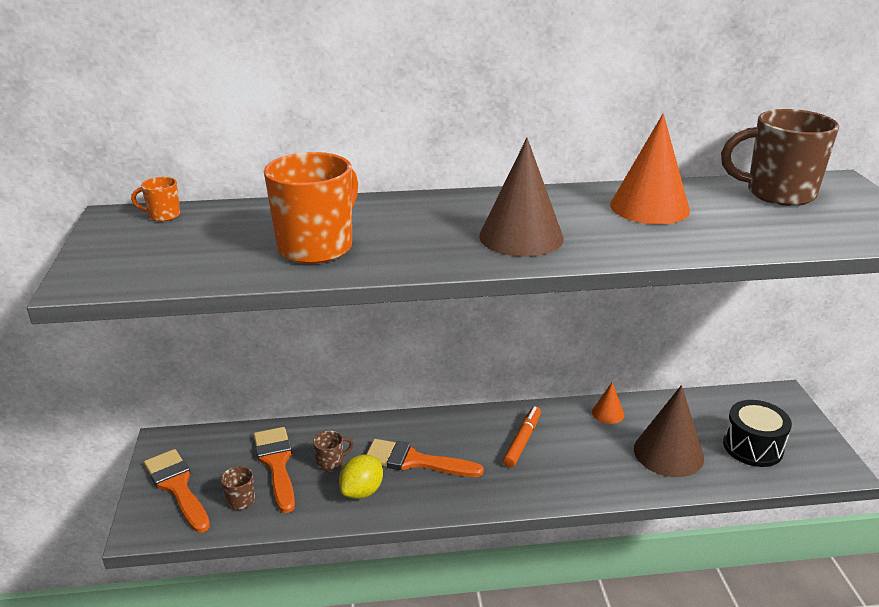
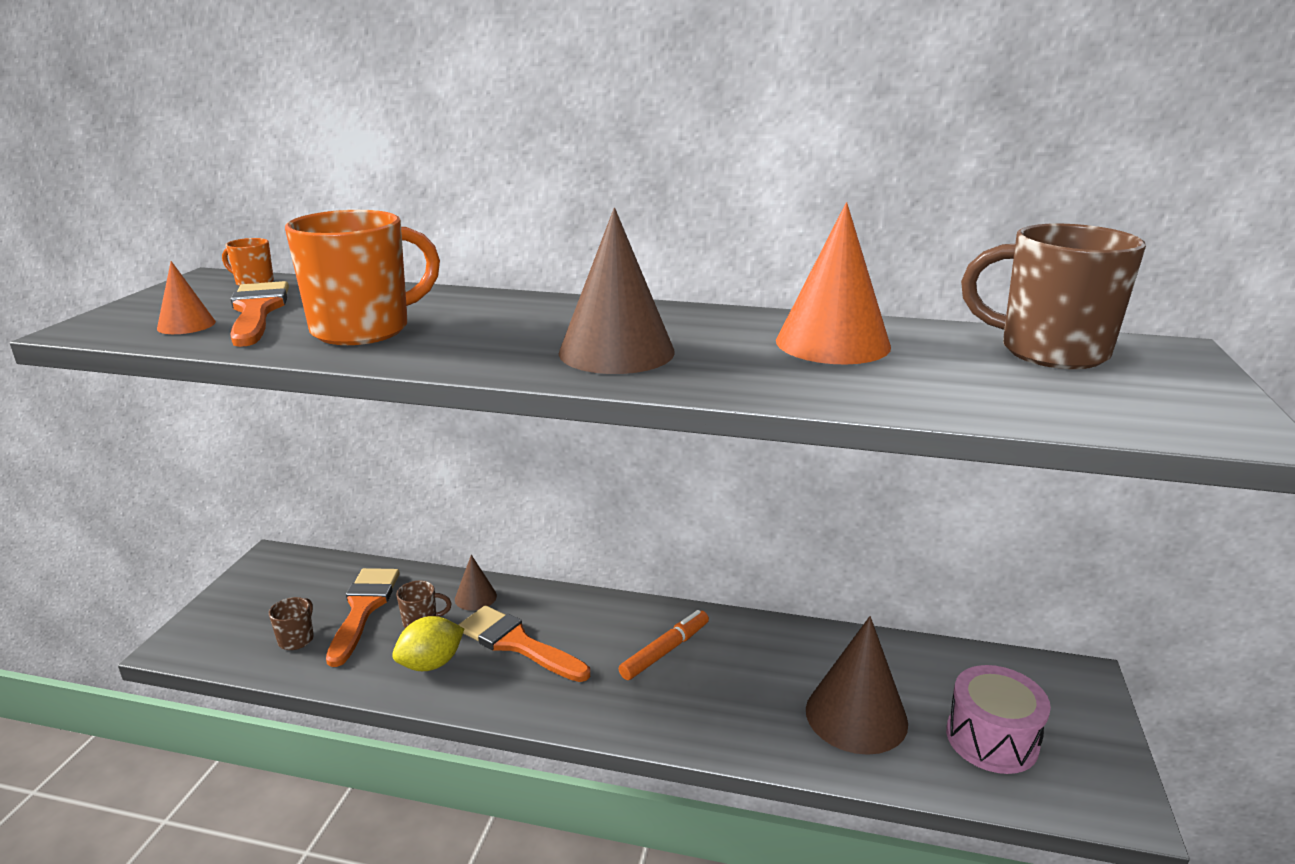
camera: 20 degrees right, 5 degrees down
(177, 487) = (246, 608): orange brush -> orange brush (257, 311)
(358, 434) = (475, 597): none -> brown cone
(608, 413) = (802, 643): orange cone -> orange cone (186, 325)
(753, 447) = (991, 739): black drum -> pink drum

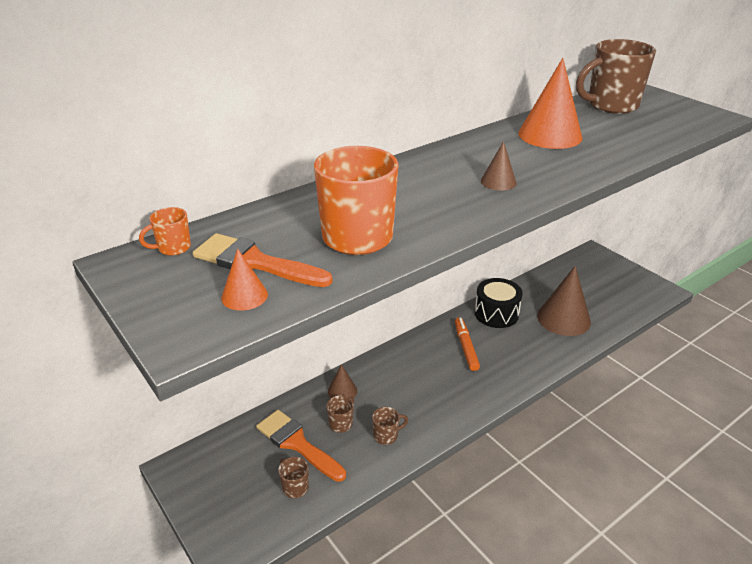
camera: 50 degrees left, 10 degrees up
(431, 664) = (386, 435): yellow lemon -> brown mug
(516, 643) = (404, 394): orange brush -> none
(616, 352) = (498, 182): brown cone -> brown cone, size x0.50
(772, 646) = (496, 314): none -> black drum
(991, 739) = (607, 295): pink drum -> none

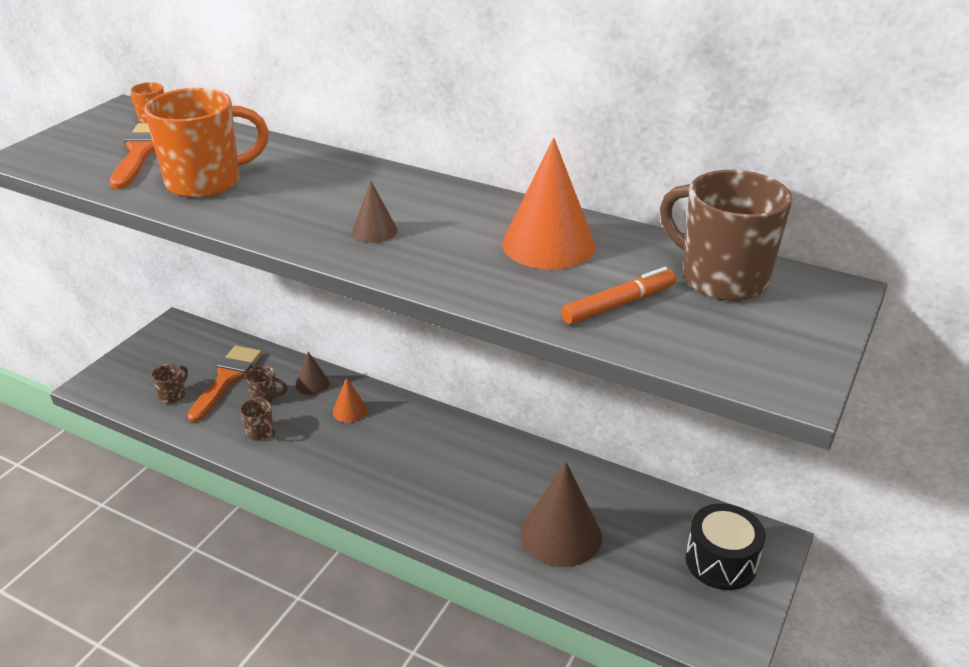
camera: 65 degrees right, 0 degrees up
(244, 296) = (88, 161): orange cone -> orange cone (350, 411)
(466, 347) = (438, 455): orange marker -> orange marker (619, 304)
(496, 314) = (525, 466): black drum -> black drum (721, 561)

